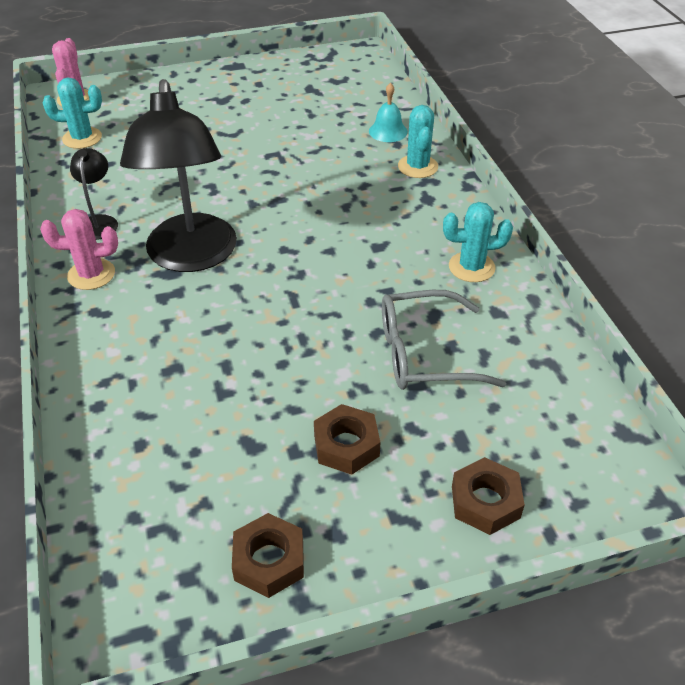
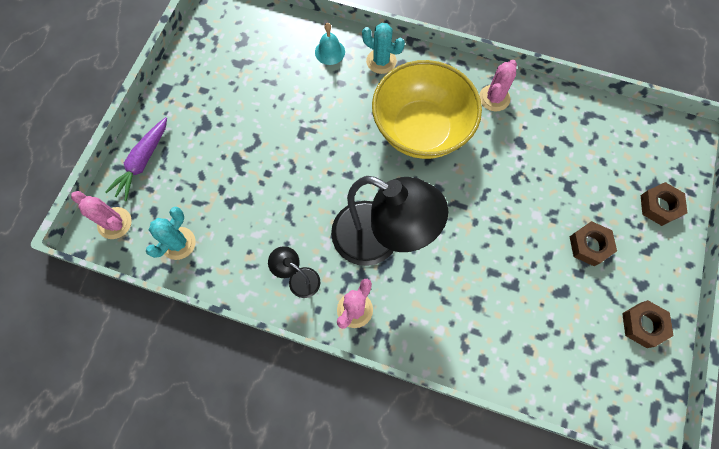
camera: 55 degrees left, 25 degrees up
(150, 86) = (143, 162): none -> purple carrot
(362, 229) = (421, 130): none -> yellow bowl
(423, 354) = (547, 167): grey glasses -> none
(471, 267) = (494, 98): turquoise cactus -> pink cactus

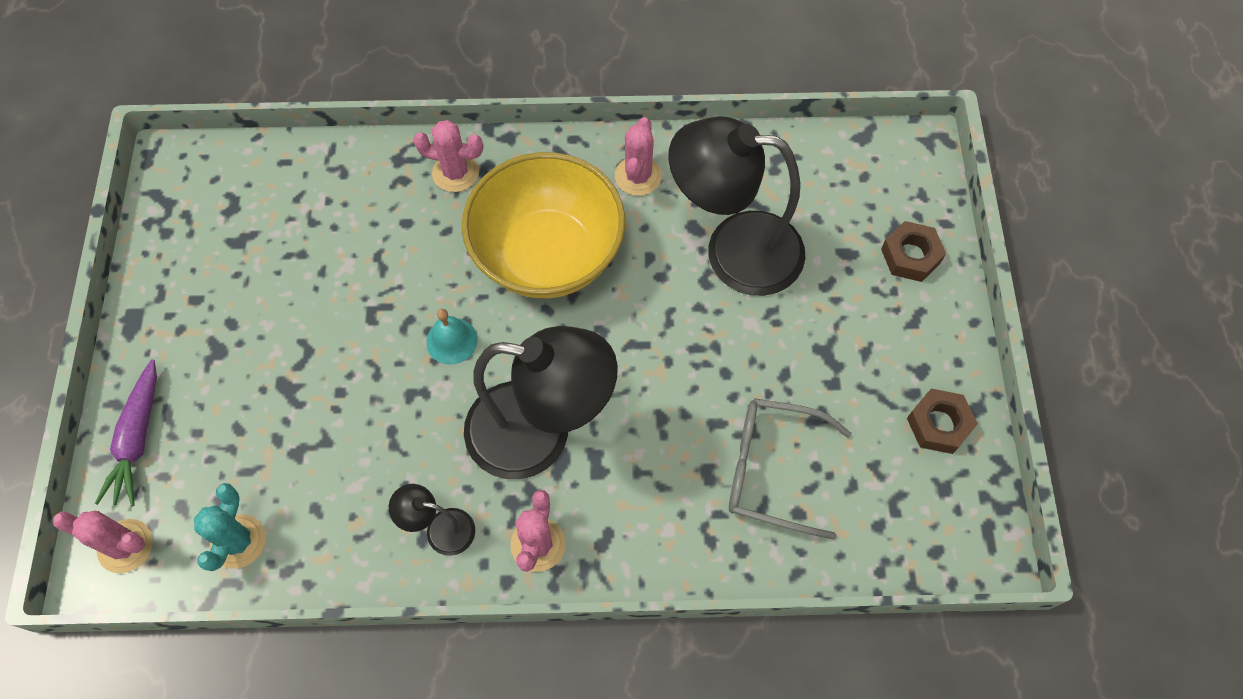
camera: 20 degrees left, 5 degrees down
(330, 52) = (373, 182): turquoise bell -> turquoise bell (451, 341)
(381, 61) = (455, 172): turquoise cactus -> pink cactus
(520, 315) = (772, 470): none -> grey glasses
(541, 165) = (733, 250): none -> black lamp
(589, 245) = (835, 341): brown nut -> none

